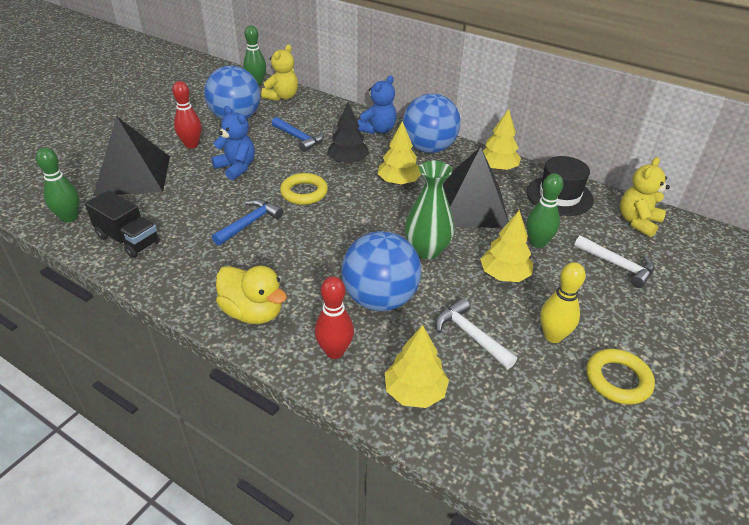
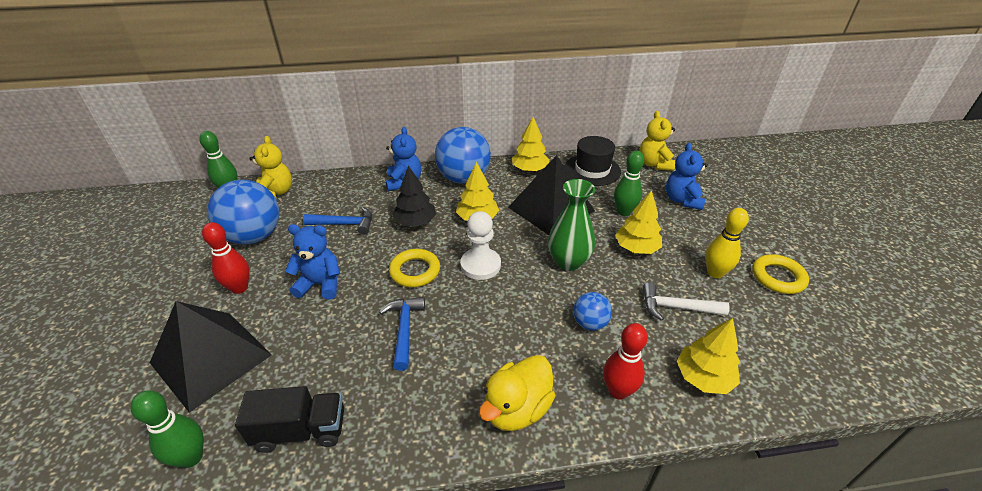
camera: 40 degrees left, 0 degrees up
(253, 312) = (517, 409): yellow duck -> yellow duck turned 135 degrees clockwise
(354, 214) = (480, 265): none -> white pawn
(380, 299) = (590, 323): blue ball -> blue ball, size x0.50
(617, 265) = (682, 200): white hammer -> blue teddy bear

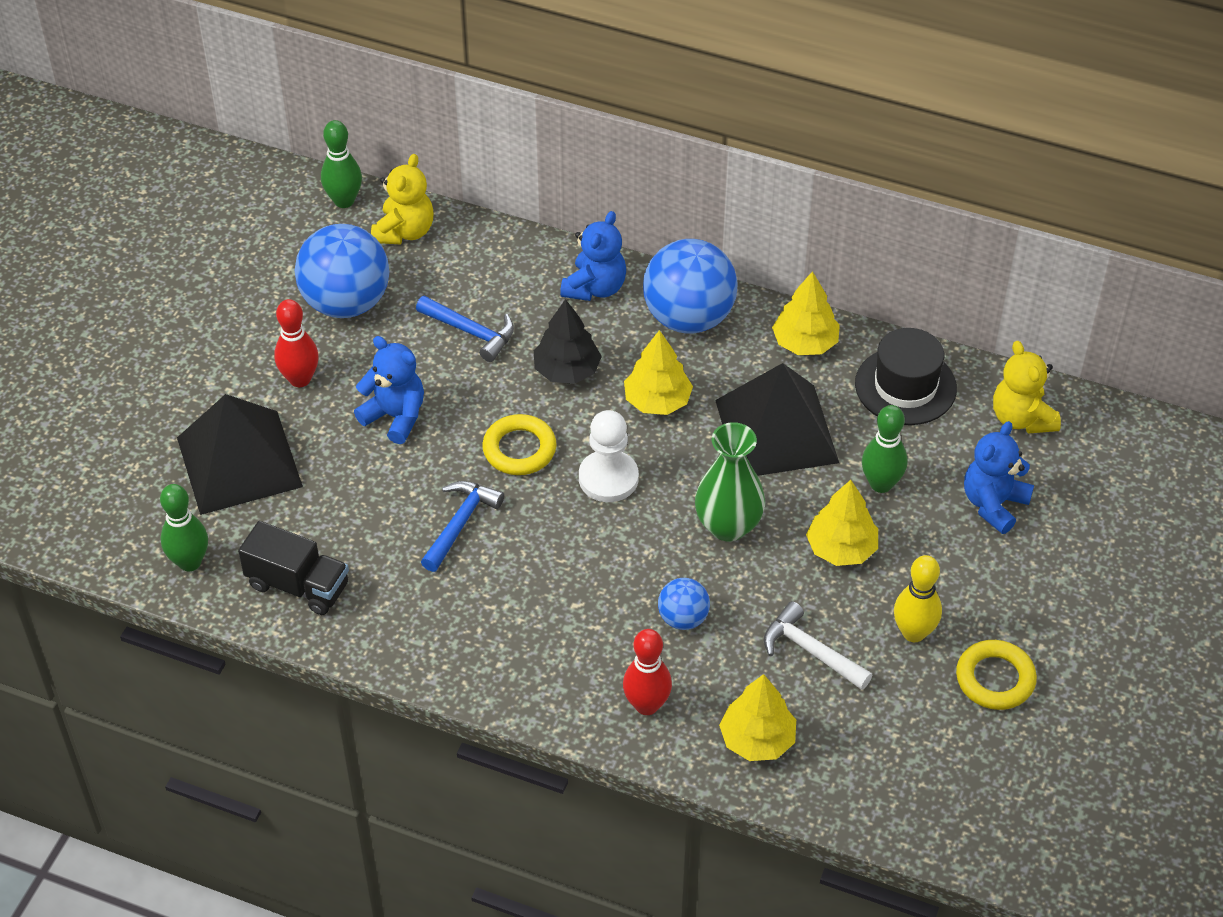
camera: 30 degrees right, 10 degrees up
(517, 409) = (523, 669): yellow duck -> none
(654, 164) = (1021, 418): yellow teddy bear -> yellow teddy bear turned 45 degrees counterclockwise

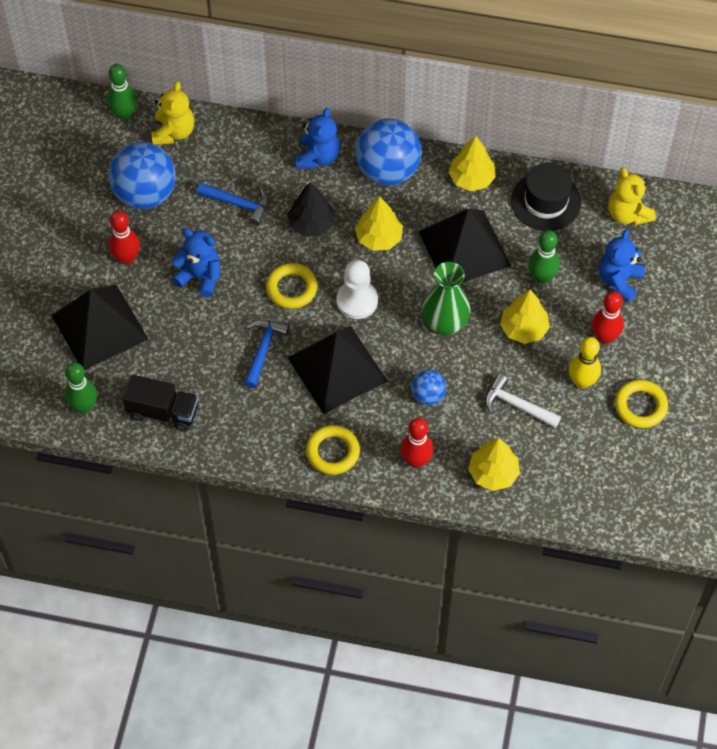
camera: 10 degrees left, 10 degrees up
(527, 675) = (333, 452): none -> yellow ring
(559, 564) = (337, 369): none -> black pyramid
(958, 576) = (604, 337): none -> red bowling pin

